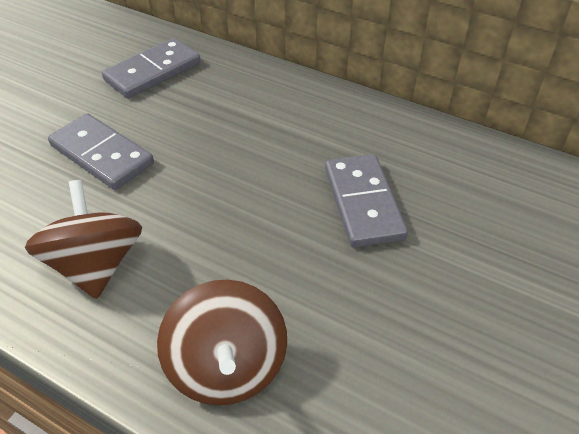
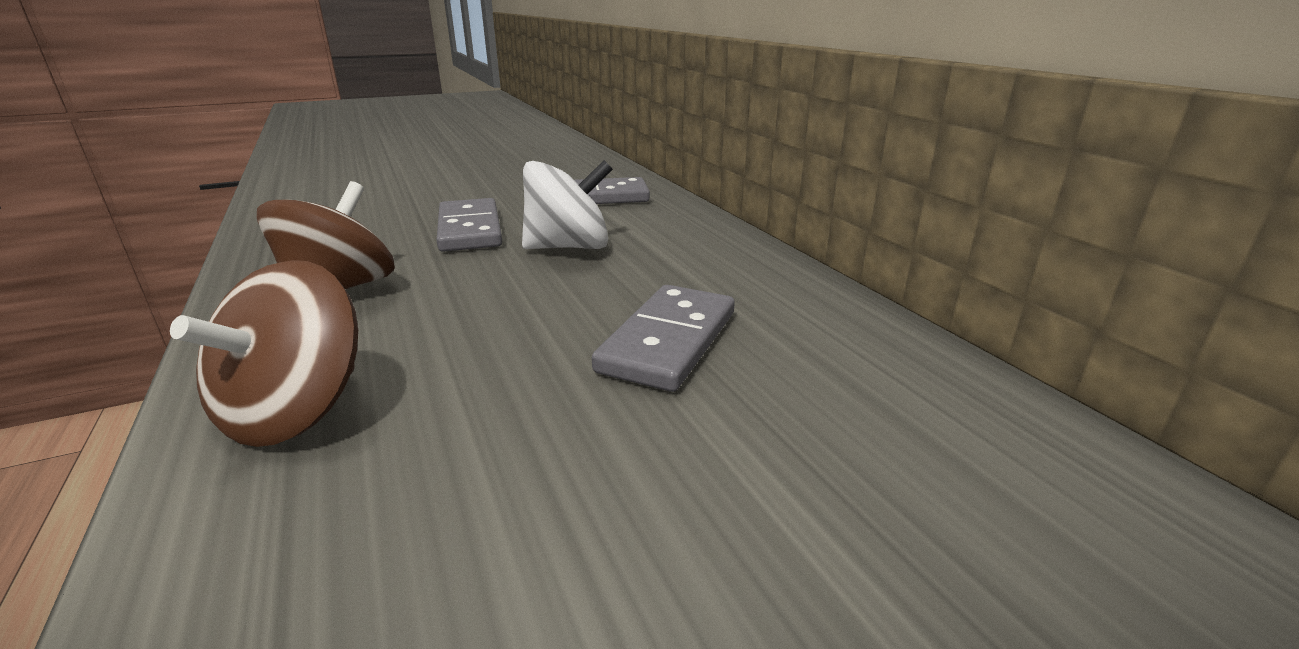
camera: 35 degrees right, 20 degrees down
(204, 142) = (569, 247): none -> white spinning top

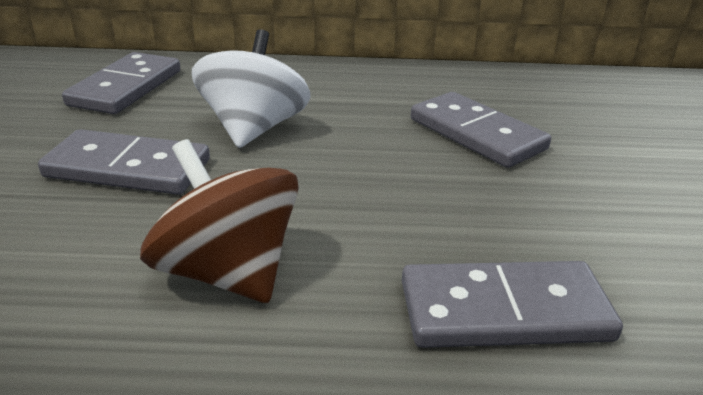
camera: 65 degrees left, 5 degrees up
(296, 411) = (504, 311): brown spinning top -> grey domino

